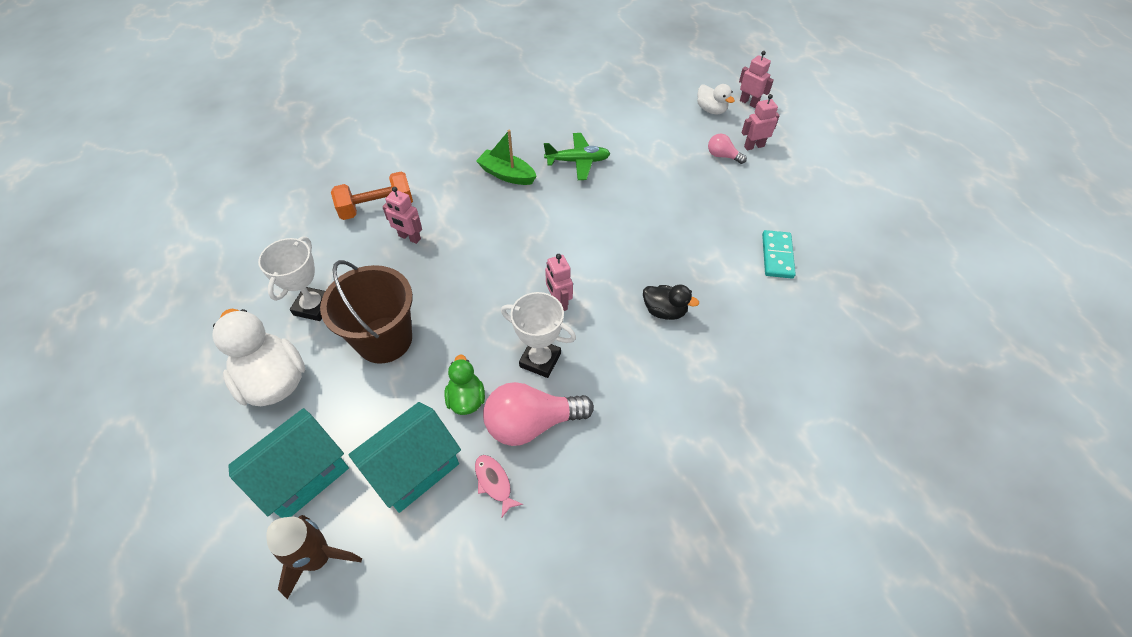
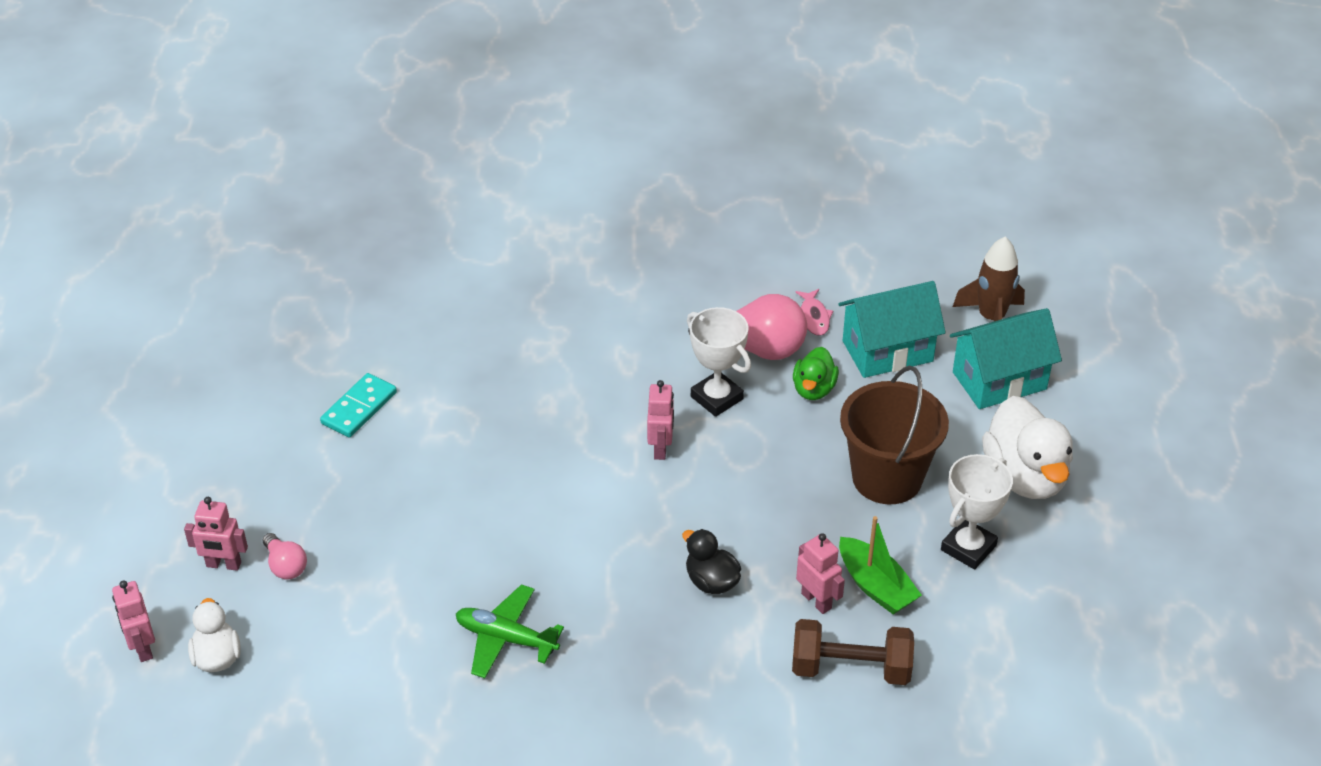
camera: 155 degrees left, 10 degrees down
(377, 208) = (850, 668): orange dumbbell -> brown dumbbell
(507, 174) = (628, 655): green boat -> green boat (875, 586)
(664, 311) = (545, 397): black duck -> black duck (711, 581)

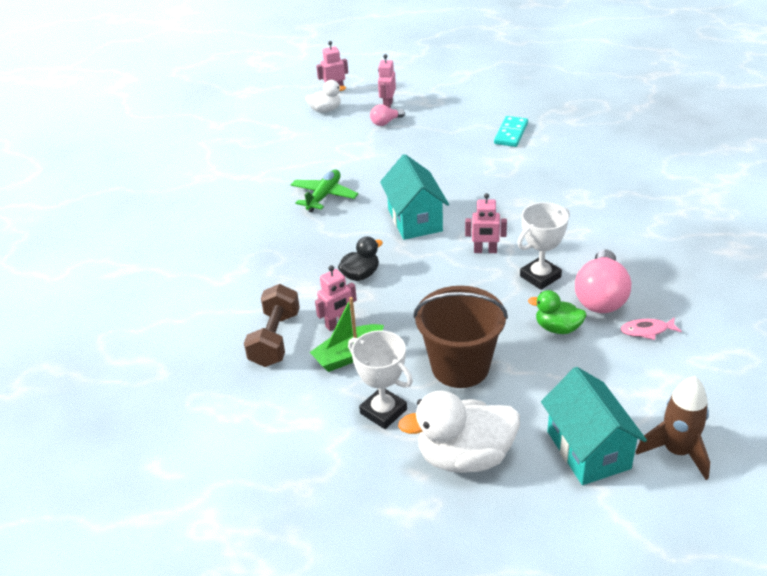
camera: 95 degrees right, 5 degrees down
(359, 408) = (511, 133): turquoise domino -> turquoise domino turned 75 degrees clockwise
(887, 351) = (613, 374): turquoise house -> turquoise house (415, 220)

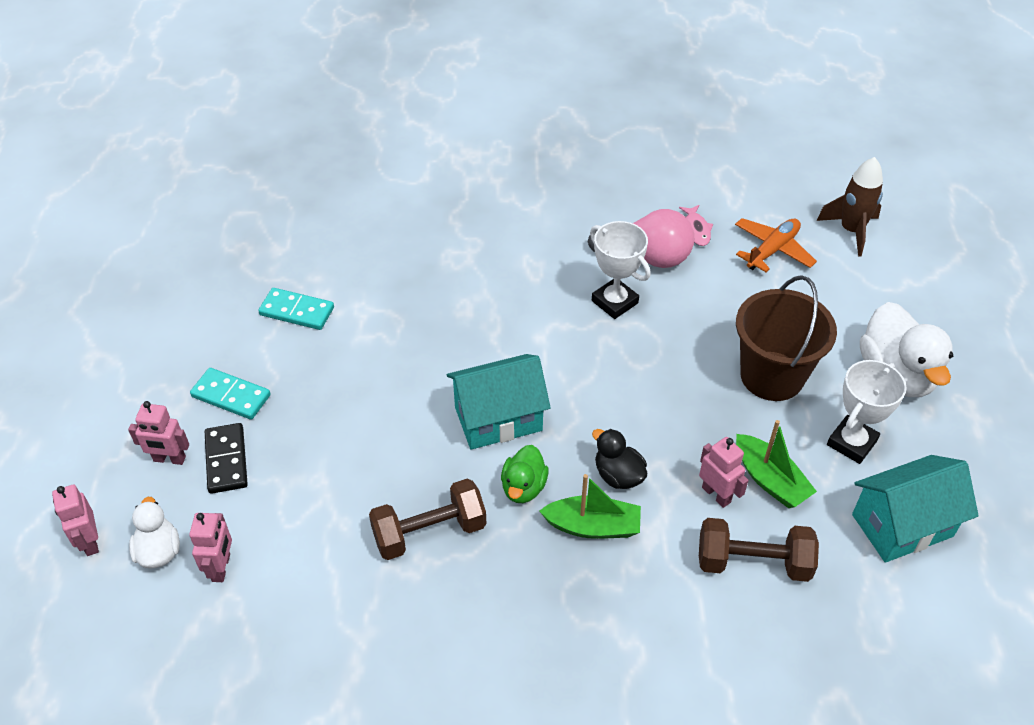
camera: 95 degrees left, 10 degrees up
(318, 262) = (593, 526): none -> green boat
(324, 196) = (429, 532): green plane -> brown dumbbell
(385, 122) = (226, 460): pink light bulb -> black domino
(435, 118) = (231, 396): none -> turquoise domino
(485, 251) = (567, 348): pink robot -> pink robot (221, 567)
(557, 328) = (700, 294): green duck -> green duck (523, 487)
(588, 450) = (864, 286): turquoise house -> turquoise house (902, 525)
(629, 383) = (772, 250): none -> orange plane

